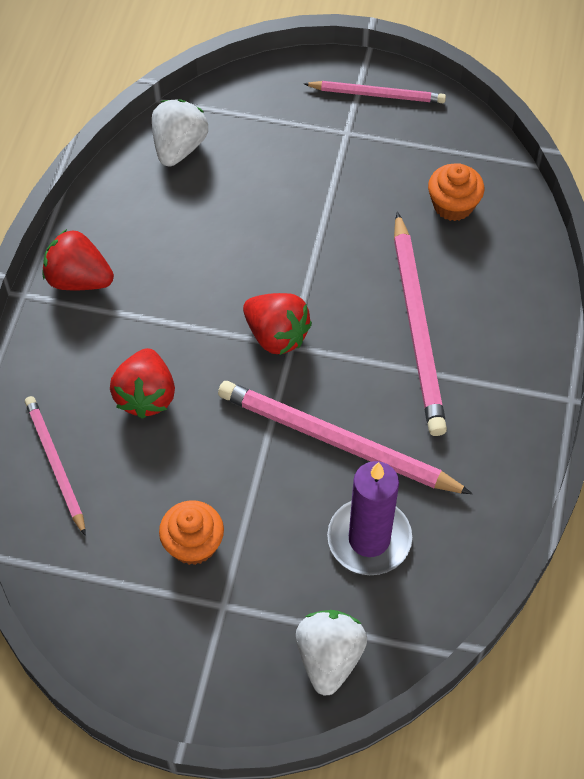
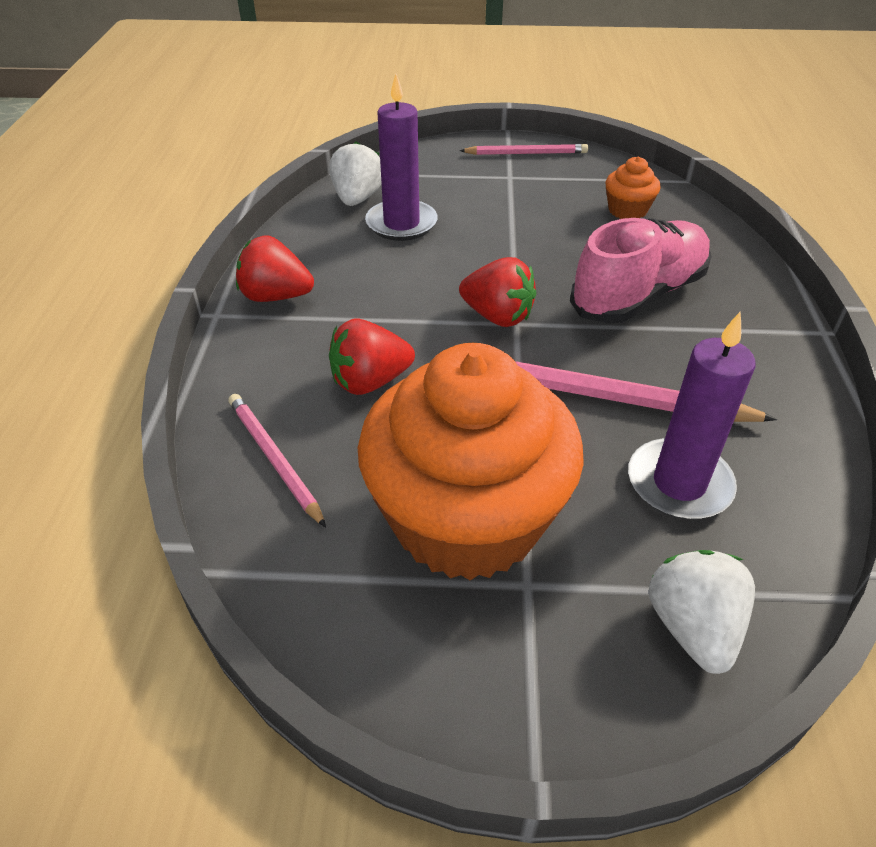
camera: 10 degrees left, 15 degrees down
(146, 396) = (370, 382): red strawberry -> red strawberry turned 75 degrees clockwise
(193, 544) = (467, 519): orange cupcake -> orange cupcake, size x2.46
(216, 193) = (401, 224): none -> purple candle
(417, 327) = (638, 295): pink pencil -> pink shoe

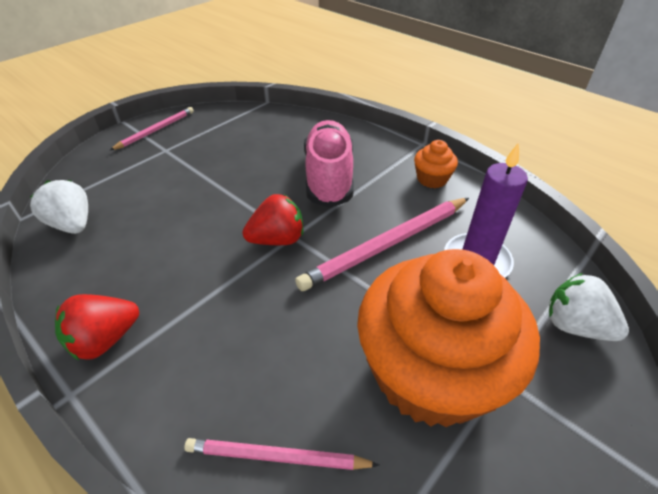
camera: 50 degrees left, 0 degrees up
(370, 382) = (262, 342): red strawberry -> none
(401, 224) = (133, 221): purple candle -> none
(627, 210) = (260, 134): orange cupcake -> orange cupcake (432, 179)

